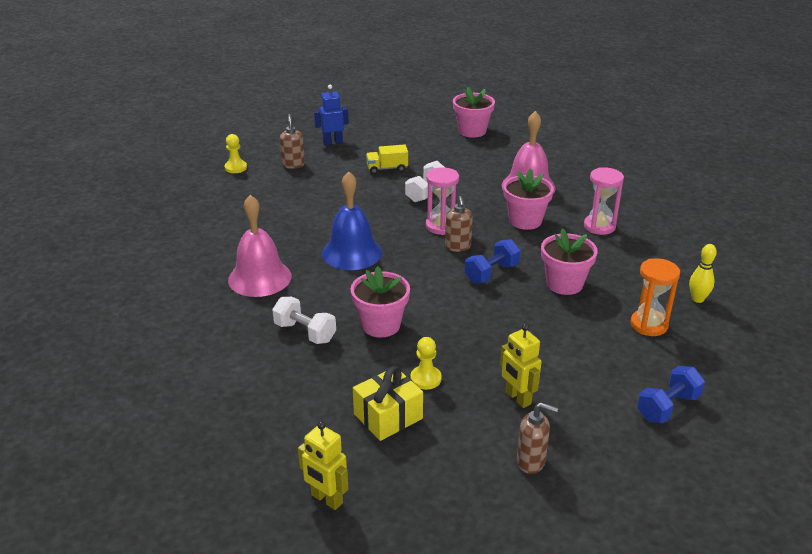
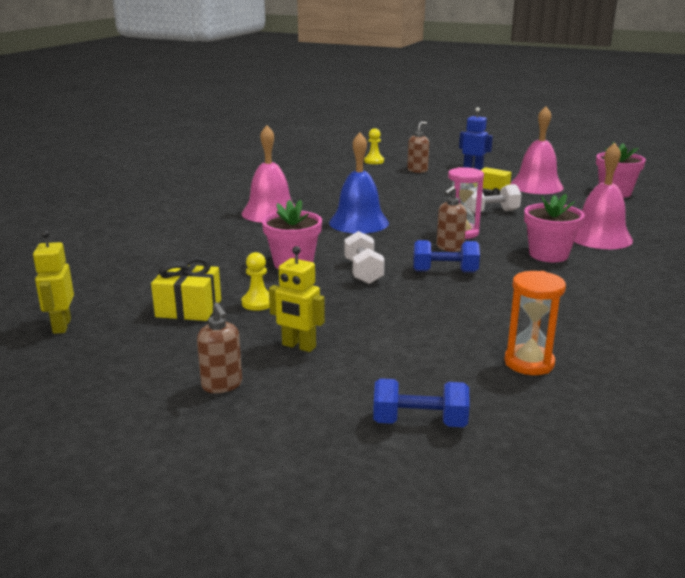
camera: 45 degrees right, 10 degrees down
(305, 332) = (237, 247): white dumbbell -> white dumbbell (363, 272)
(411, 145) = (536, 186): none -> pink bell
(517, 398) = (298, 346): yellow robot -> yellow robot turned 75 degrees counterclockwise
(564, 284) = (499, 303): pink flower pot -> none
(599, 226) = (622, 283): pink hourglass -> none
(697, 299) = (631, 371): yellow bowling pin -> none

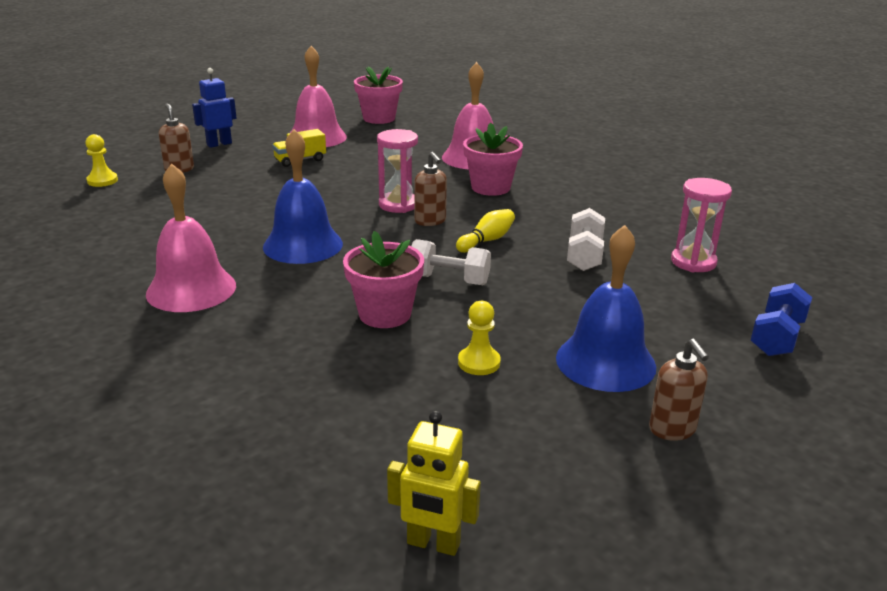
camera: 65 degrees left, 5 degrees up
(189, 308) = (457, 416): yellow gift -> none
(222, 385) = (672, 429): brown soap dispenser -> brown soap dispenser turned 75 degrees clockwise
(298, 346) = (605, 362): yellow robot -> blue bell
(445, 272) = (486, 240): blue dumbbell -> yellow bowling pin
(491, 212) = (360, 176): white dumbbell -> white dumbbell (584, 255)
(529, 363) = (693, 262): orange hourglass -> pink hourglass

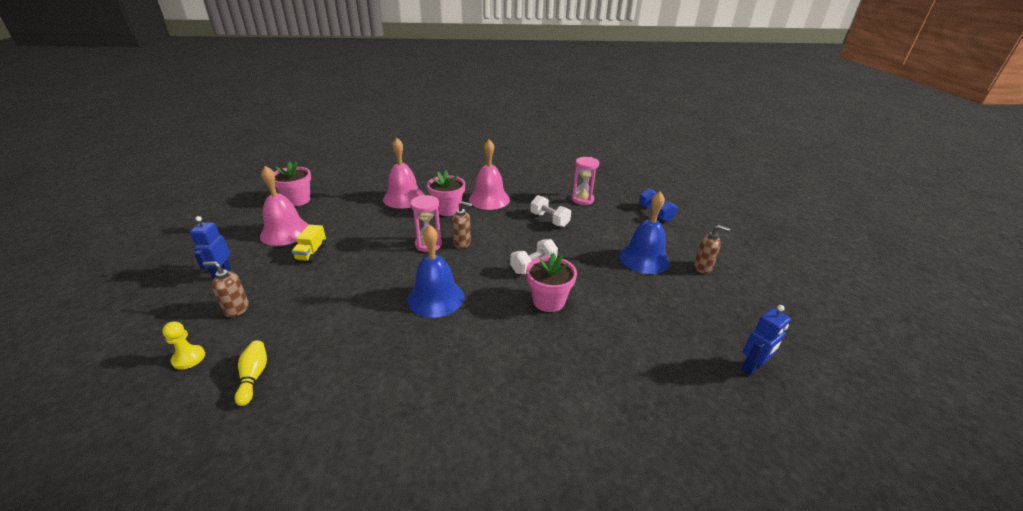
camera: 55 degrees left, 5 degrees up
(191, 289) = (442, 367): pink bell -> pink bell (489, 199)
(433, 544) = (752, 367): yellow robot -> blue robot
(479, 362) = (619, 292): yellow pawn -> none
(486, 240) = (504, 237): yellow bowling pin -> yellow bowling pin (253, 377)

